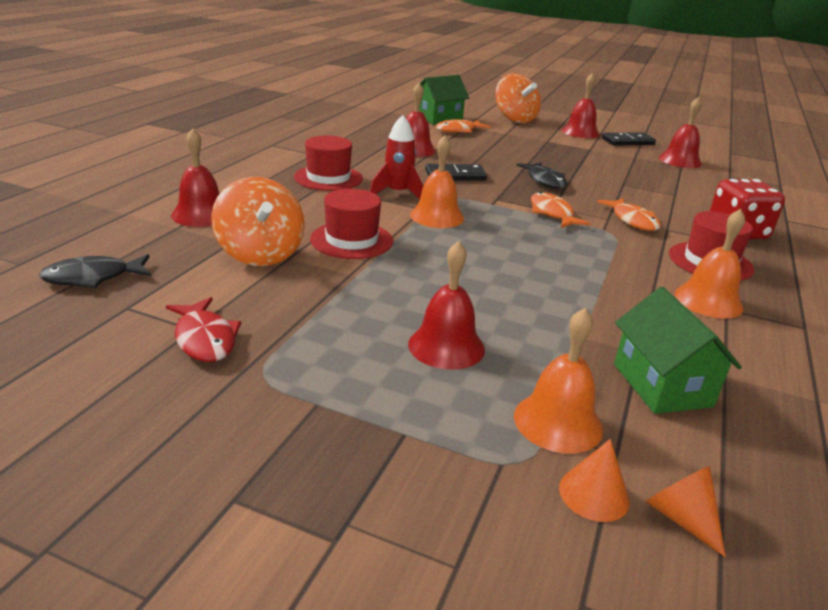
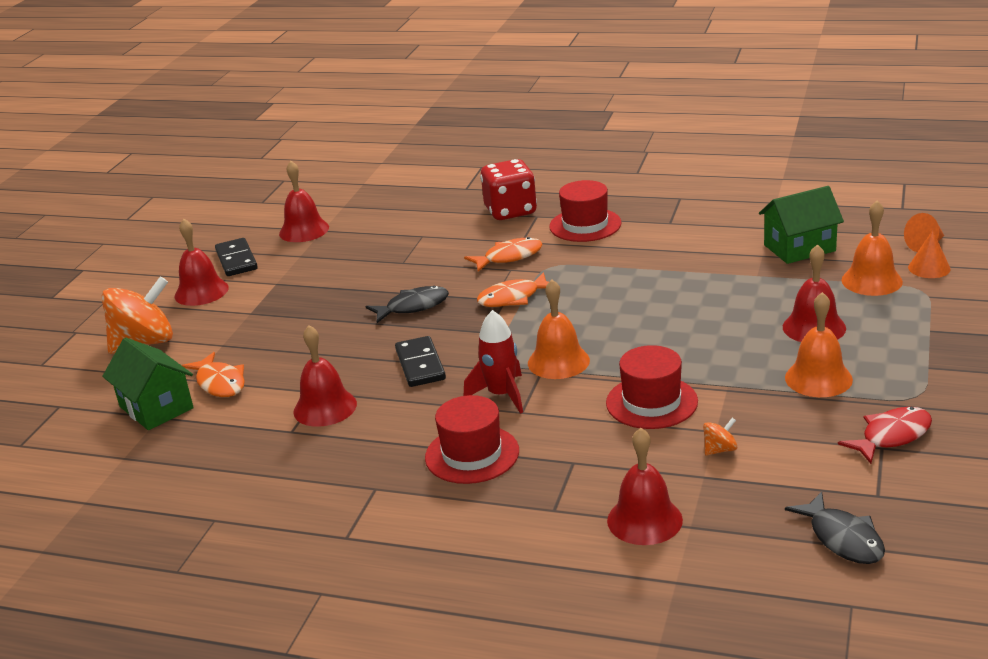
camera: 90 degrees left, 0 degrees up
(260, 254) = (720, 450): orange spinning top -> orange spinning top, size x0.41
(708, 300) = (661, 228): orange bell -> orange bell (818, 378)

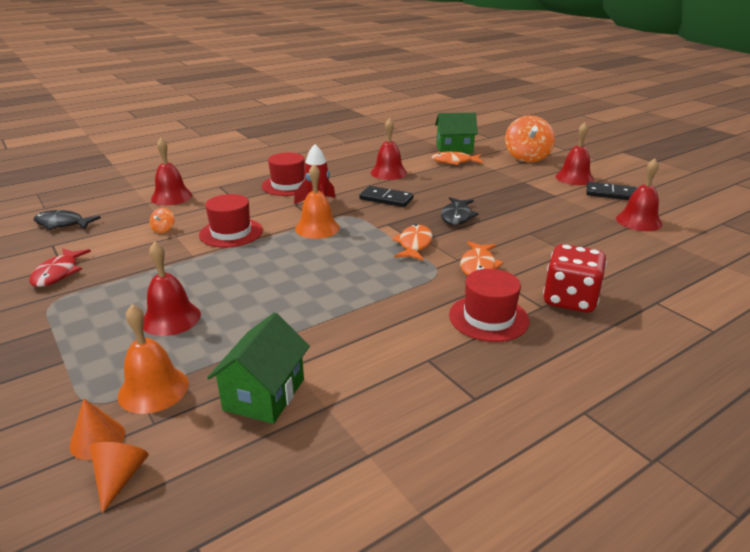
camera: 125 degrees right, 0 degrees up
(818, 378) = (135, 285): orange bell -> none

